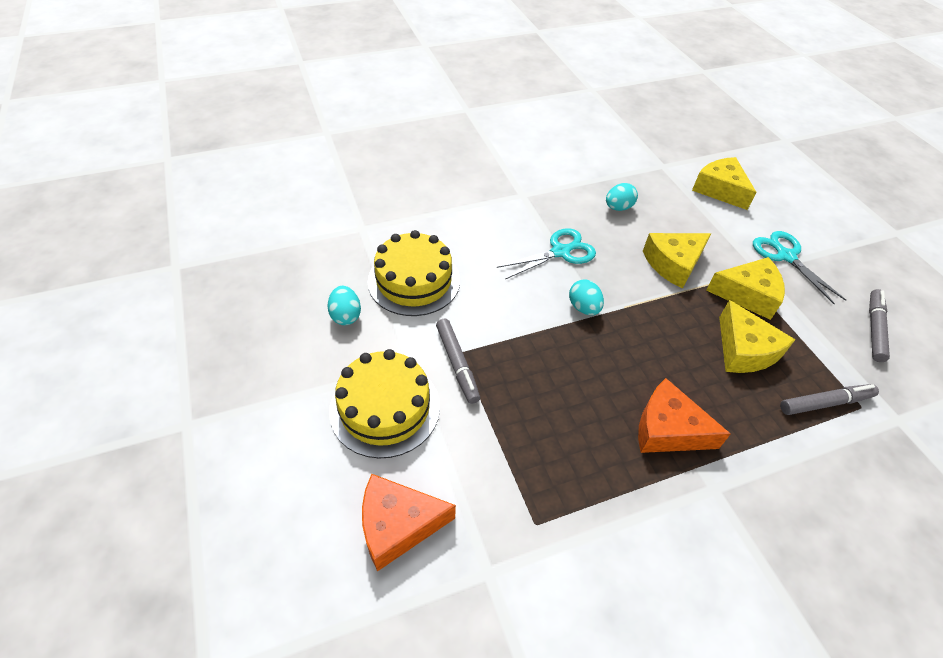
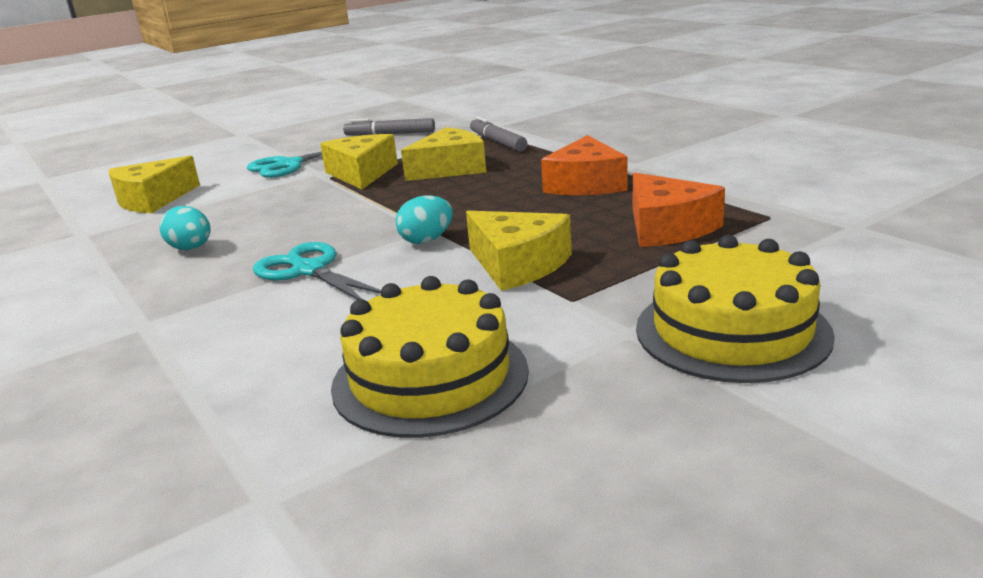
camera: 100 degrees left, 25 degrees down
(346, 315) = (571, 428): turquoise egg -> none
(398, 525) = (881, 278): orange cheese -> orange cheese (667, 228)
(457, 364) = (596, 298): grey marker -> none
(673, 264) = (318, 207): yellow cheese -> yellow cheese (517, 264)

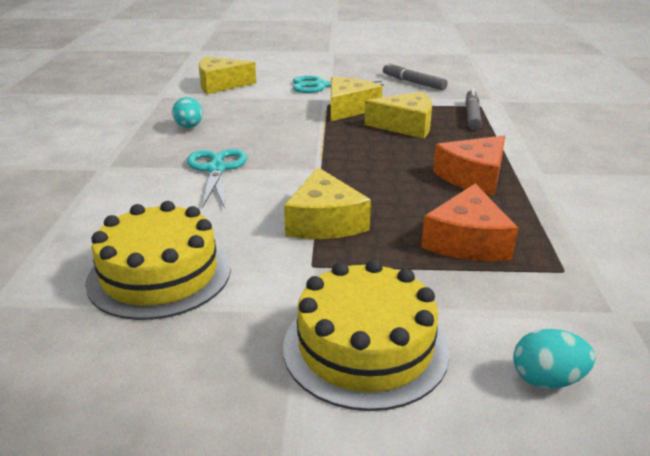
camera: 35 degrees right, 5 degrees up
(427, 240) = (305, 177): turquoise egg -> turquoise egg (547, 380)

